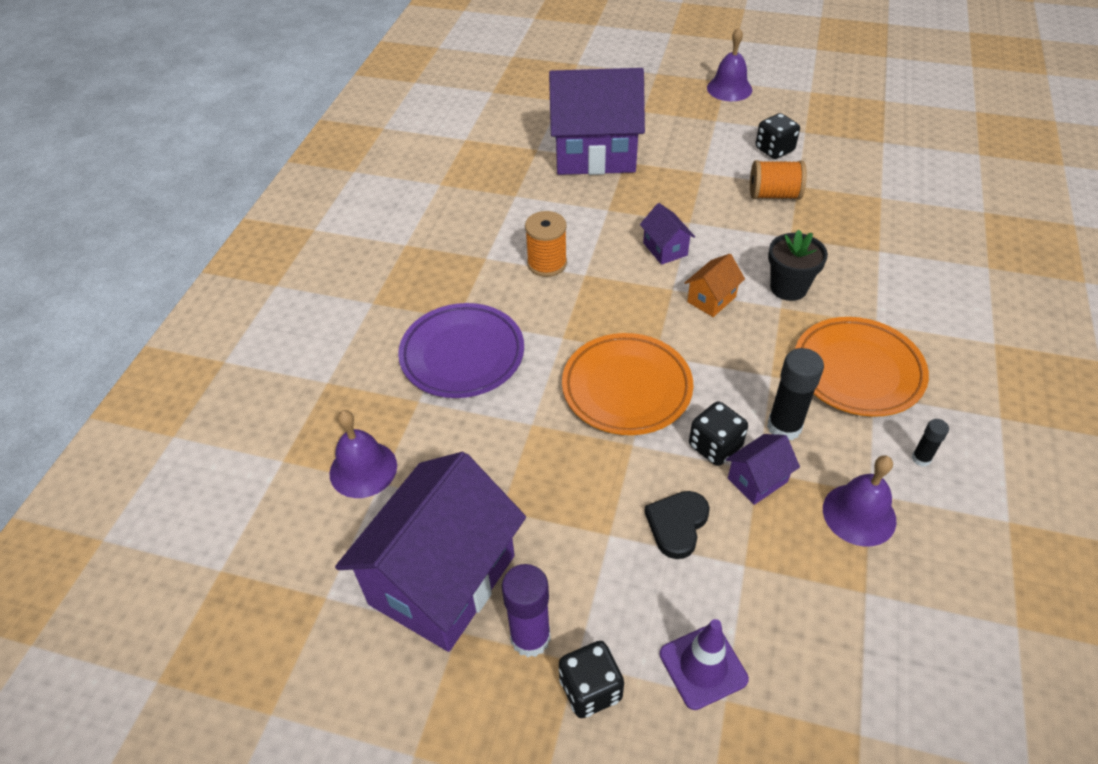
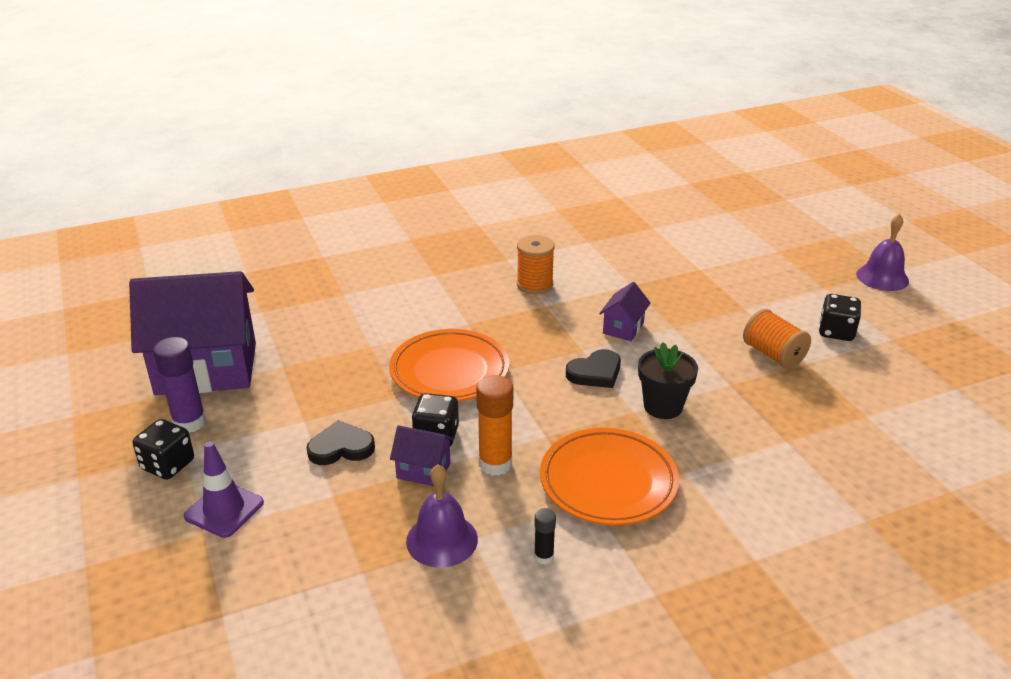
camera: 50 degrees right, 15 degrees down
(363, 469) = (266, 301): purple bell -> none
(462, 355) = (402, 291): purple plate -> none
(595, 154) = (687, 252): purple house -> none
(711, 299) = (595, 373): orange house -> black heart
(784, 427) = (495, 464): black glue stick -> orange glue stick

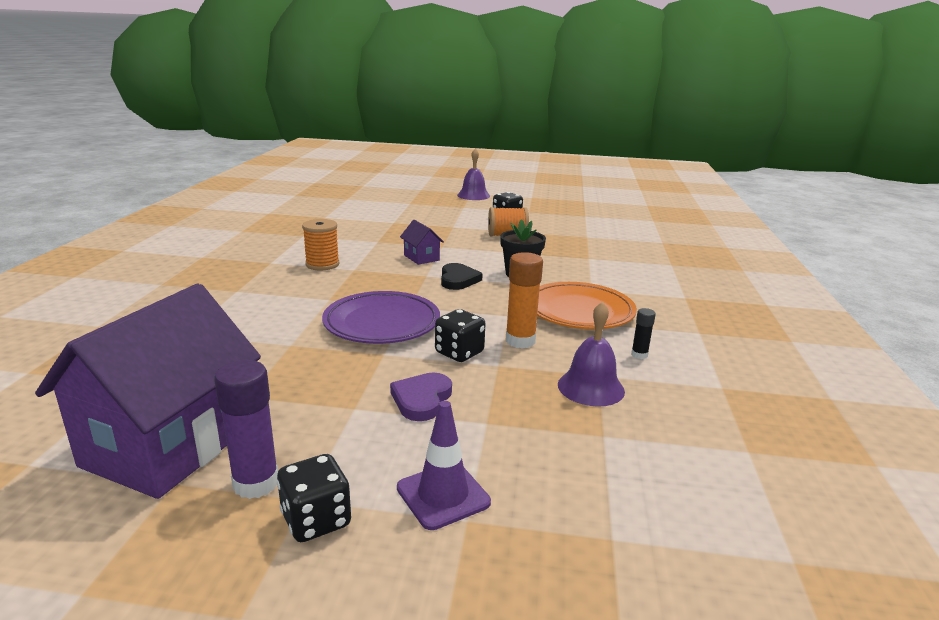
camera: 60 degrees left, 10 degrees down
(341, 447) = (421, 399): black heart -> purple heart
(423, 470) = (497, 370): purple house -> none
(449, 371) = (382, 324): orange plate -> purple plate

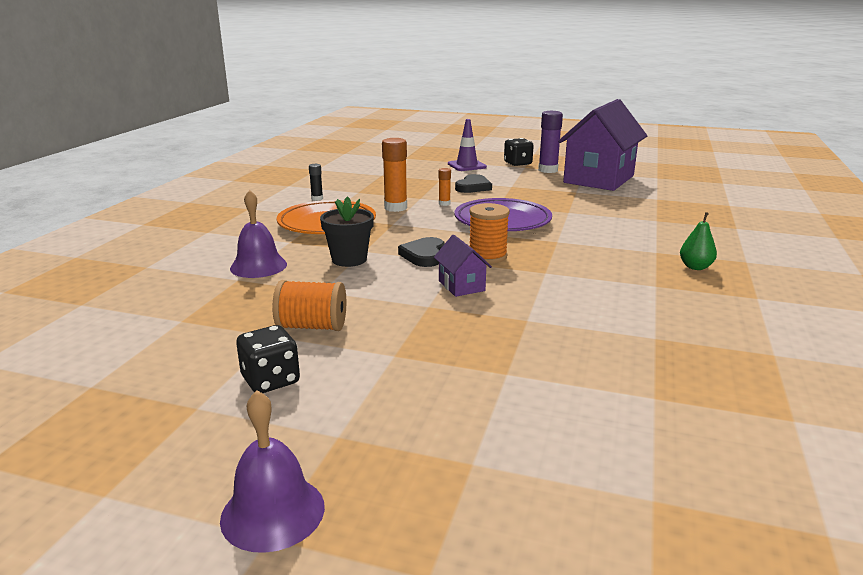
camera: 170 degrees left, 0 degrees up
(218, 277) = (695, 267): none -> green pear
(322, 264) = (587, 279): orange spool -> orange spool (487, 256)
(421, 399) = (473, 187): purple heart -> black heart
(459, 353) = (444, 203): black dice -> orange glue stick
(591, 387) = (369, 187): purple bell -> purple bell (258, 266)

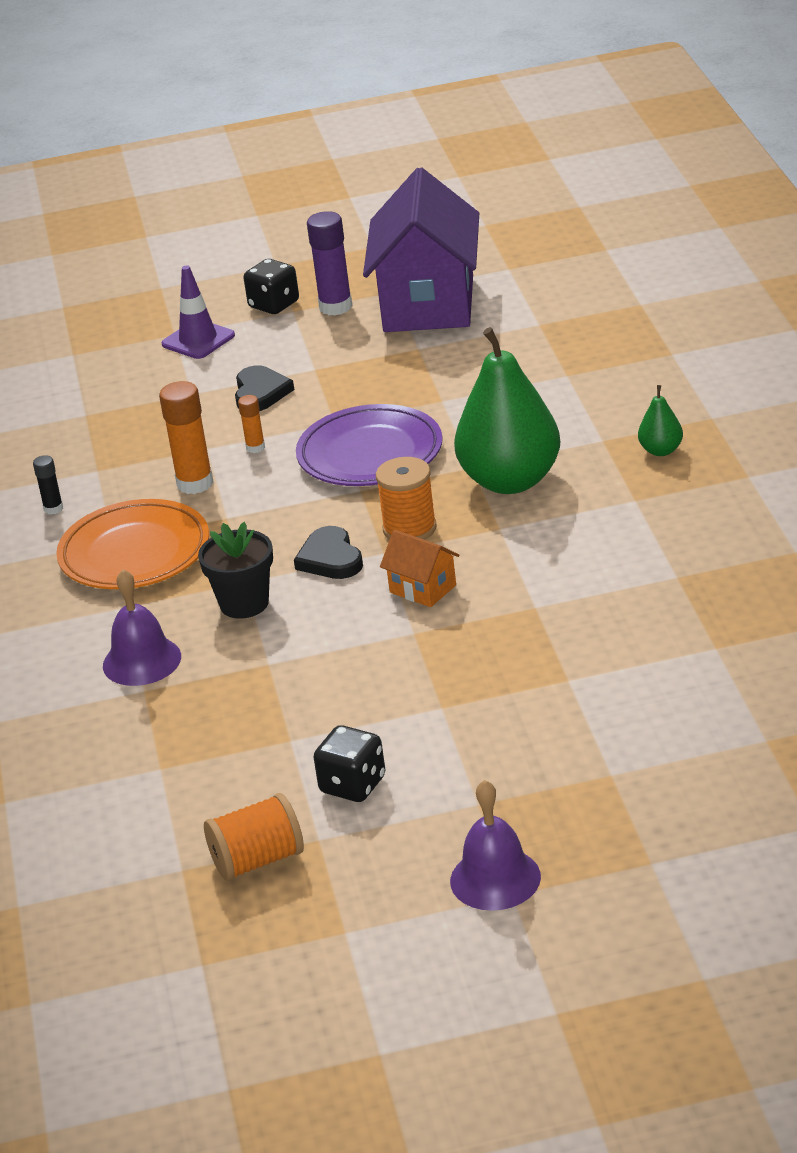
camera: 25 degrees left, 10 degrees up
(312, 326) = (318, 712): orange spool -> orange spool (258, 860)
(461, 286) = (423, 589): purple house -> orange house
(575, 253) = (510, 481): none -> green pear

